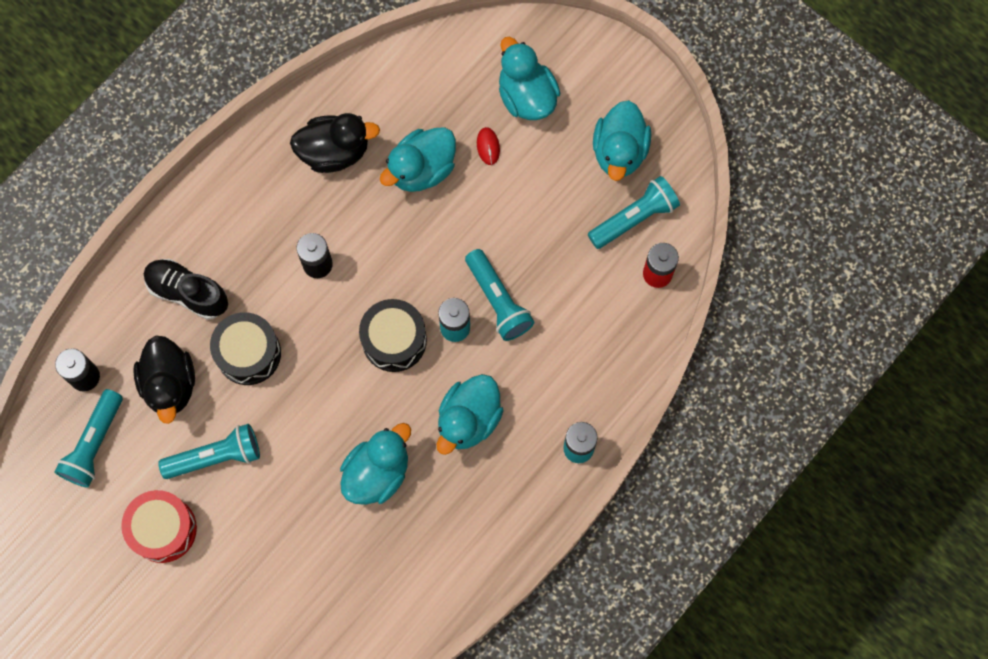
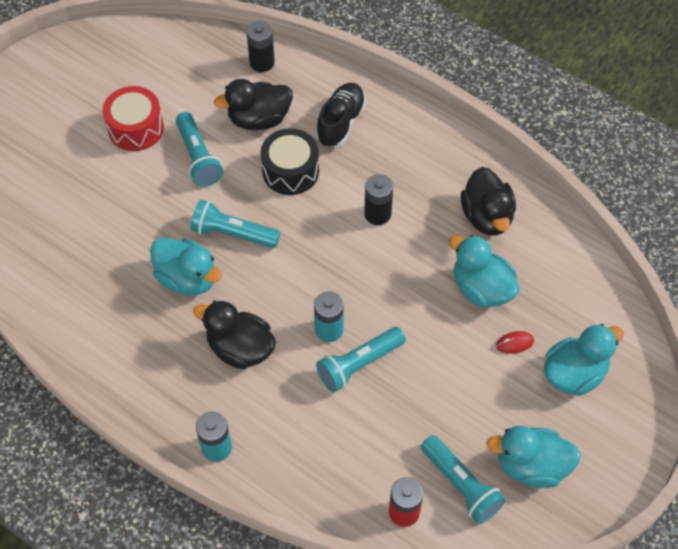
camera: 85 degrees right, 15 degrees down
(94, 444) = (206, 75): turquoise flashlight -> turquoise flashlight (233, 233)
(394, 340) = (312, 280): black drum -> none
(468, 420) = (240, 348): turquoise duck -> black duck

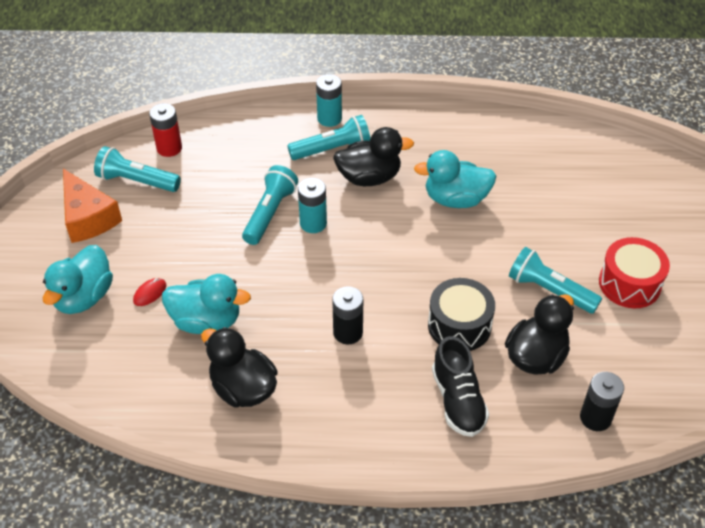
camera: 145 degrees right, 10 degrees down
(233, 233) = (455, 248): turquoise flashlight -> turquoise flashlight (332, 149)
(531, 466) = (88, 217): turquoise duck -> orange cheese

